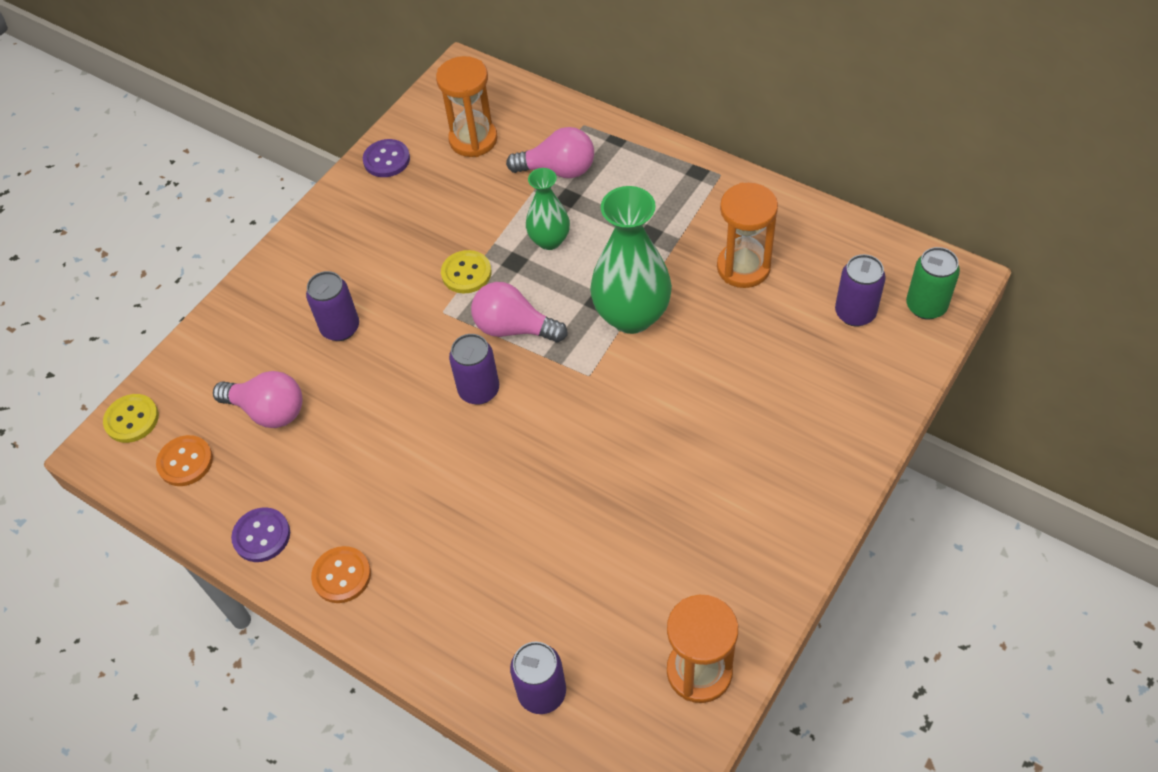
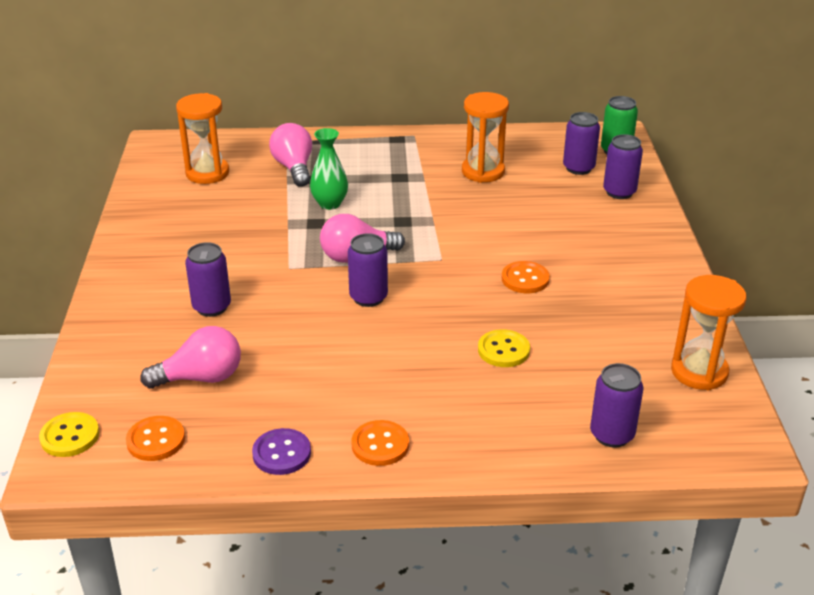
camera: 40 degrees left, 20 degrees down
(386, 160) = (145, 205): purple button -> none
(466, 273) = (284, 241): yellow button -> yellow button (503, 350)
(558, 170) = (294, 168): pink light bulb -> pink light bulb turned 75 degrees counterclockwise
(631, 316) = (435, 219): green vase -> none
(645, 448) = (525, 279): none -> orange button
(865, 374) = (619, 192): none -> purple can

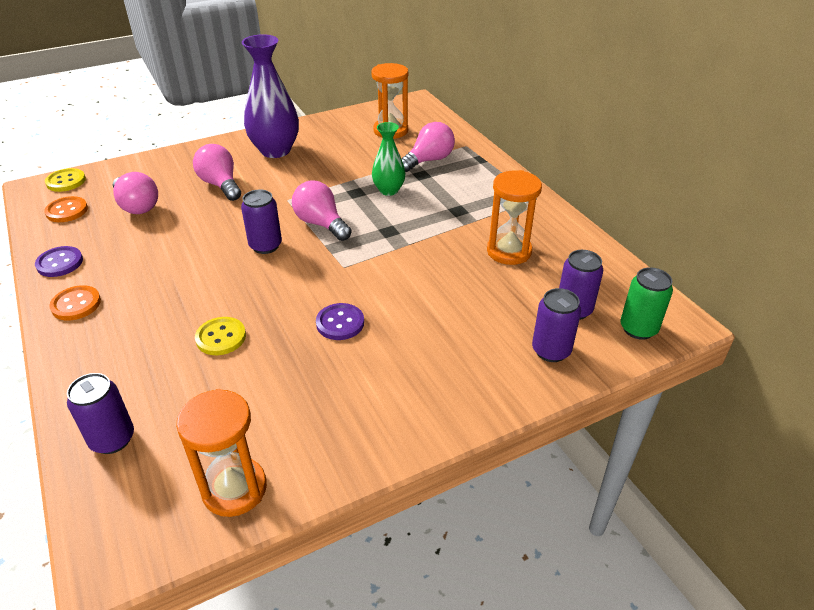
camera: 65 degrees right, 5 degrees up
(170, 255) = (275, 150): none -> purple vase
(212, 307) = (220, 185): purple can -> pink light bulb
(525, 279) = (340, 323): orange button -> purple button

